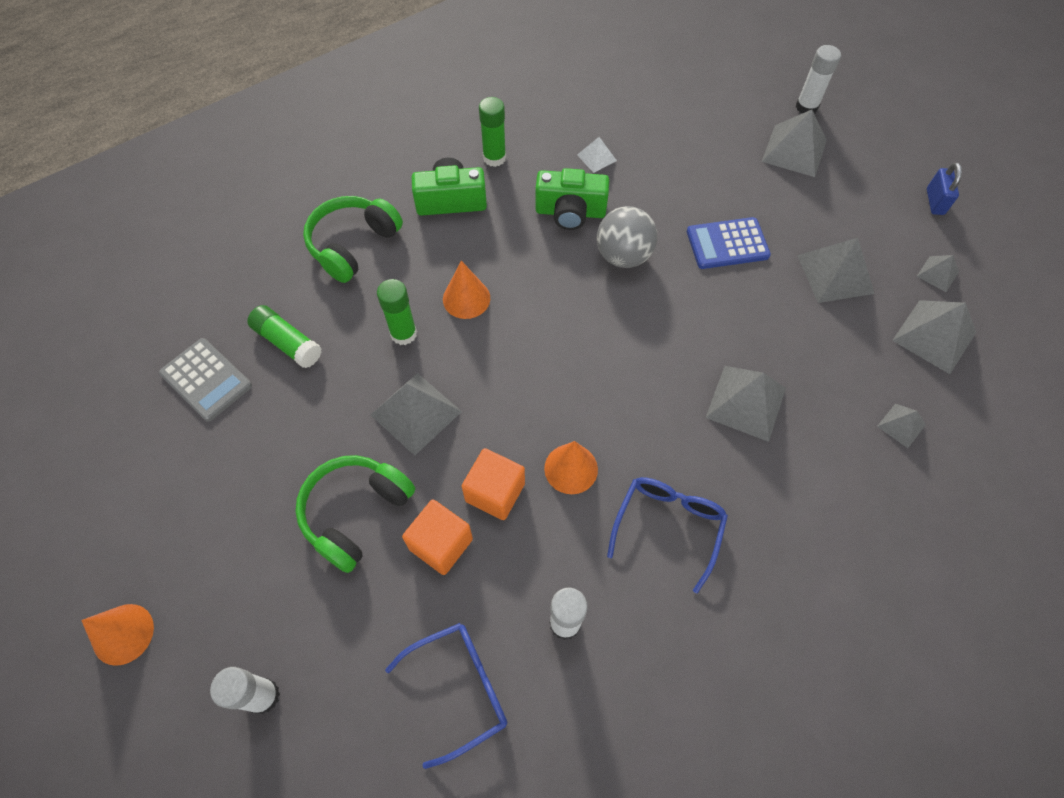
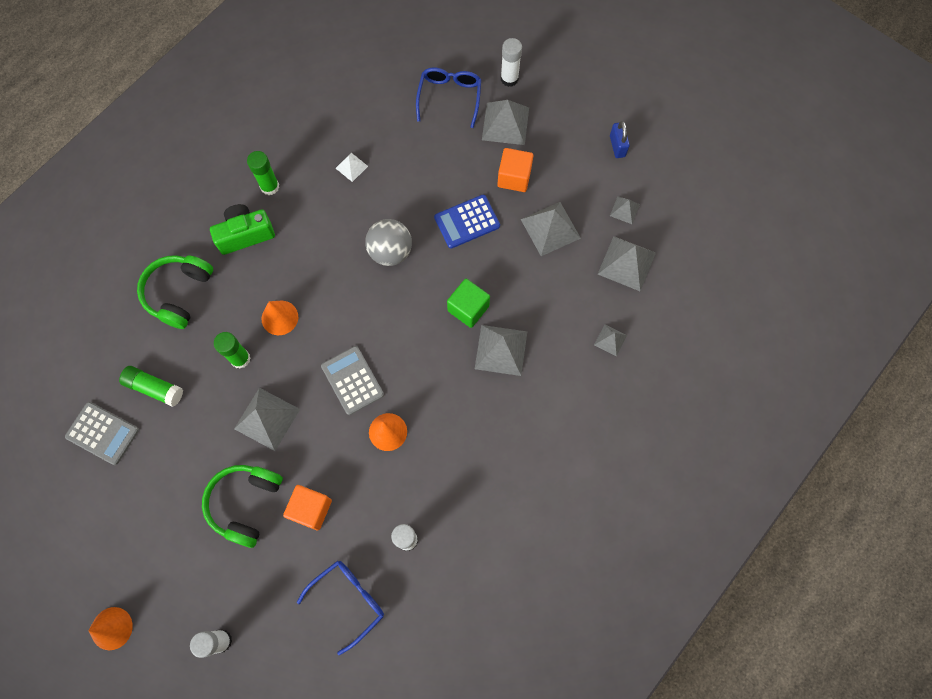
camera: 15 degrees left, 10 degrees up
(495, 492) = (339, 463): orange cube -> orange cube (514, 177)
(539, 393) = (352, 380): none -> grey calculator
(570, 212) = (341, 222): green camera -> none
(668, 525) = (463, 455): blue glasses -> blue glasses (449, 97)
(710, 342) = (468, 308): none -> green cube

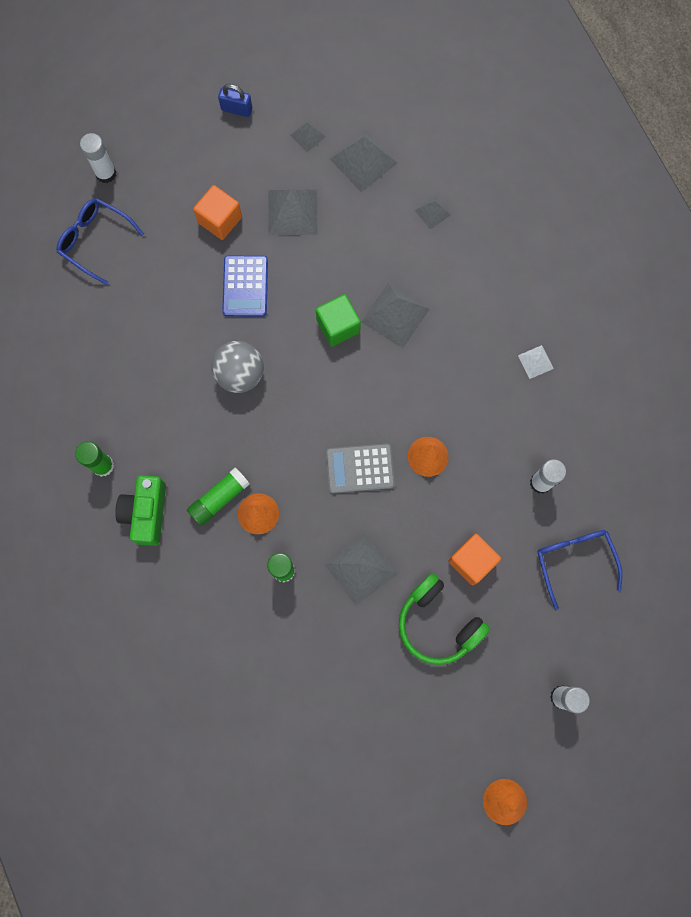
camera: 65 degrees left, 5 degrees up
(102, 433) = (298, 743): grey calculator -> none
(154, 388) = (274, 671): green glue stick -> green glue stick (219, 498)
(179, 293) = (179, 607): green headphones -> none
(351, 167) = (124, 373): white pyramid -> white pyramid (535, 362)
(505, 123) = (155, 201): grey pyramid -> none

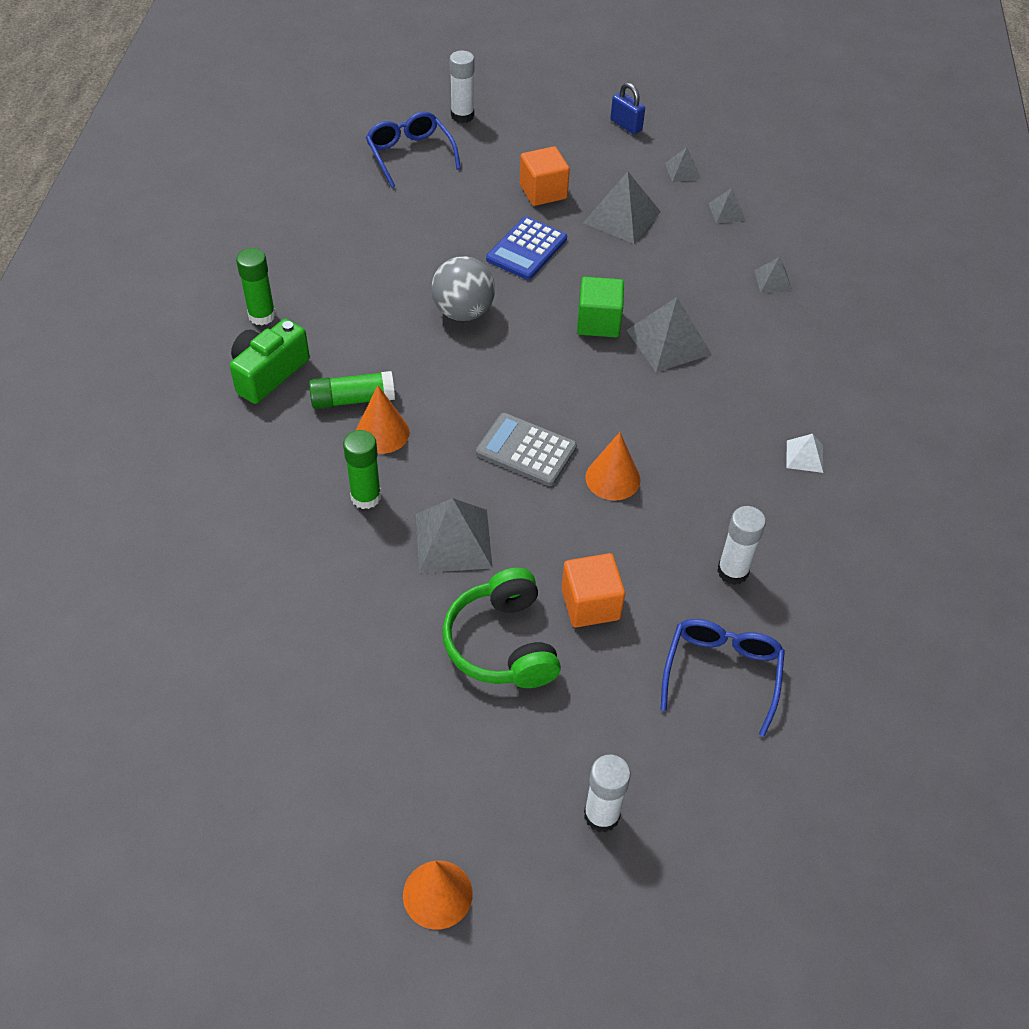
camera: 30 degrees right, 25 degrees down
(363, 161) = (727, 212): grey pyramid -> grey pyramid, size x0.53

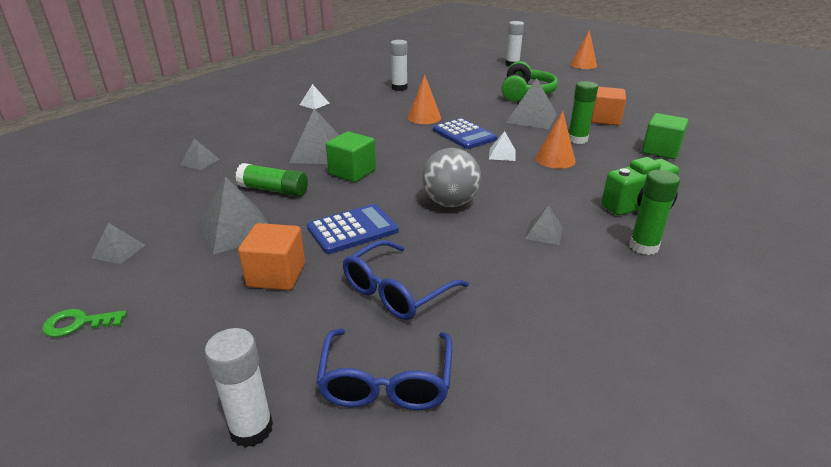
camera: 150 degrees left, 20 degrees down
(245, 508) = (660, 151): none -> green cube
(353, 399) = (570, 178): green glue stick -> green glue stick (273, 190)
(452, 420) = (502, 154): none -> white pyramid
(526, 450) = (464, 135): grey calculator -> blue calculator
(590, 604) = (475, 93): orange cube -> orange cube (605, 119)
(626, 125) = (78, 323): blue padlock -> green key
(721, 672) = (435, 74): blue glasses -> blue glasses (396, 291)
(727, 212) = (148, 208): grey pyramid -> grey pyramid (544, 233)

